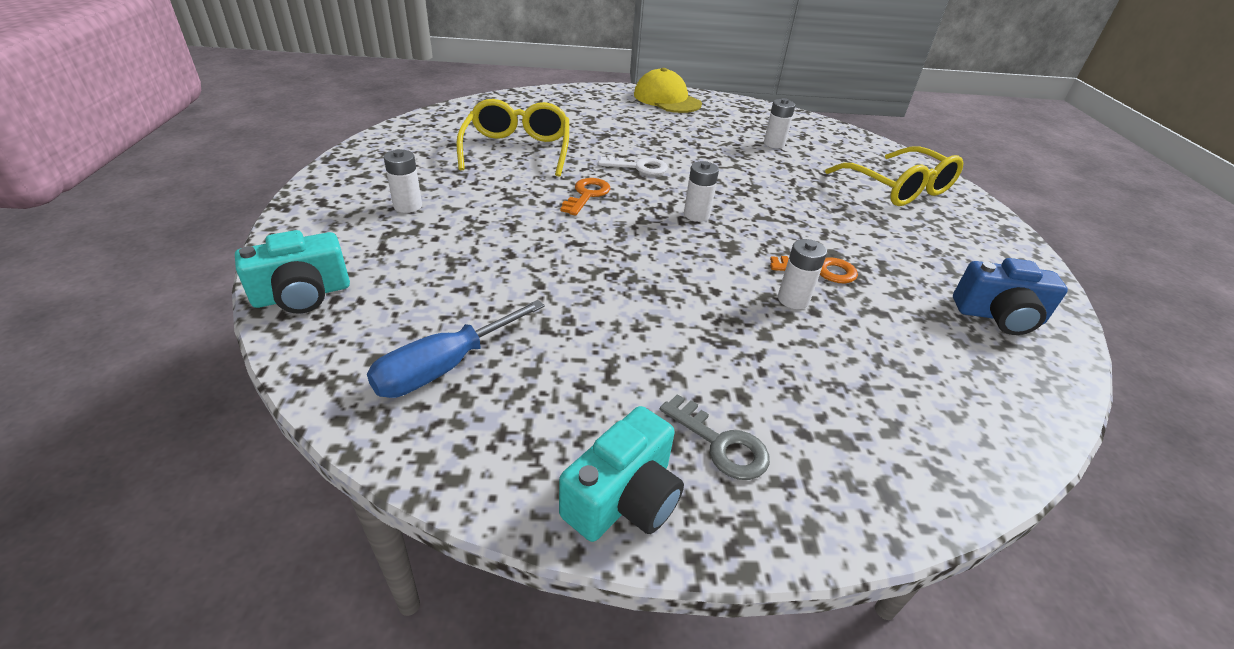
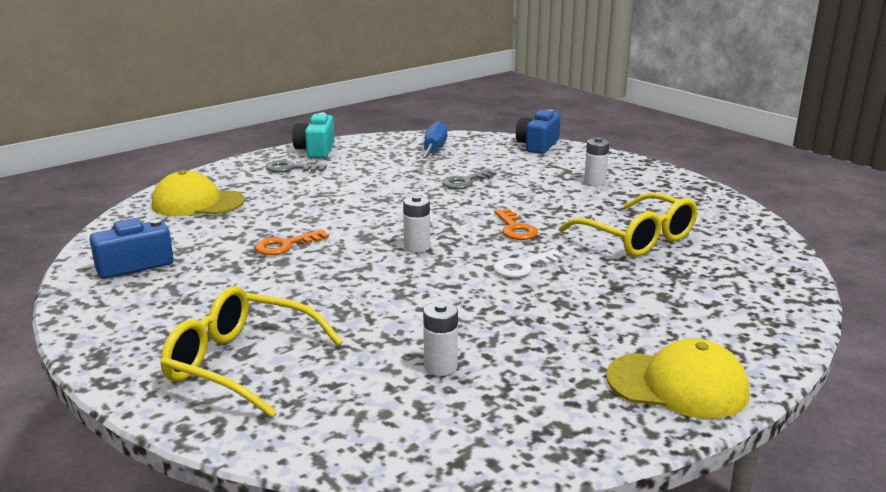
camera: 145 degrees right, 15 degrees down
(302, 295) = (538, 145): turquoise camera -> blue camera
(525, 272) = (465, 182): none -> grey key
(793, 299) = (294, 223): white battery -> none
(916, 410) = (197, 203): none -> yellow cap

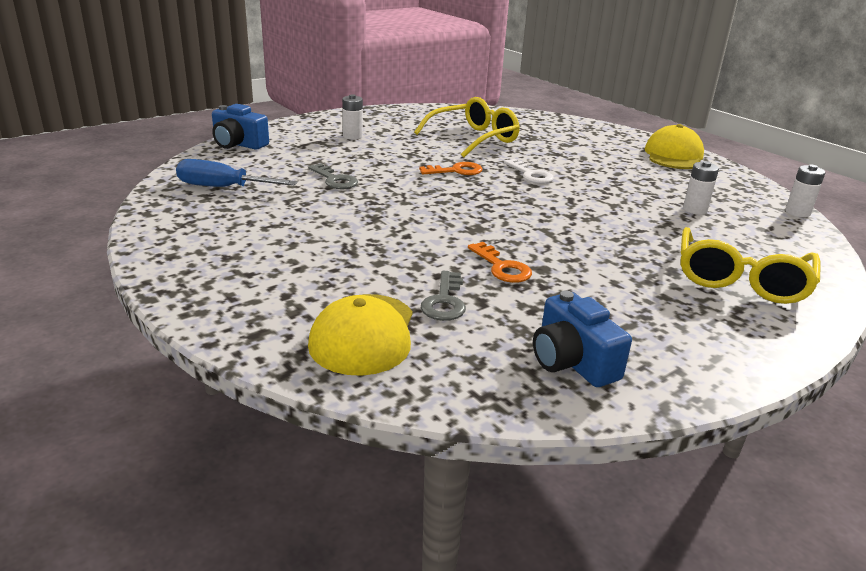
camera: 90 degrees left, 5 degrees up
(290, 168) = (243, 270): grey key -> grey key (444, 301)
(316, 150) = (171, 254): turquoise camera -> none
(417, 247) = (499, 208): white battery -> white battery (797, 212)

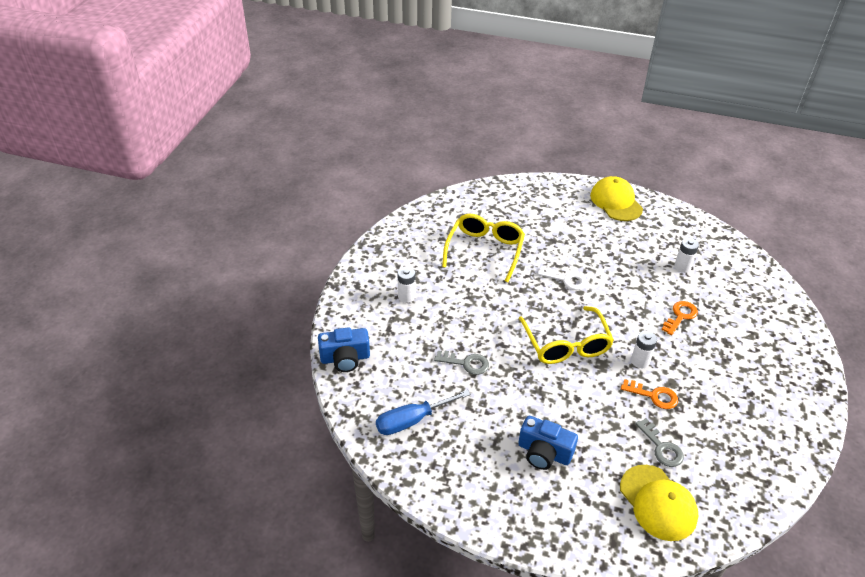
camera: 35 degrees left, 15 degrees up
(456, 171) = (521, 303): orange key -> orange key (680, 316)
(572, 362) = (757, 454): blue camera -> blue camera (544, 452)
(740, 280) = (759, 330): yellow glasses -> yellow glasses (566, 345)
(797, 212) = (728, 237): white battery -> white battery (640, 361)

